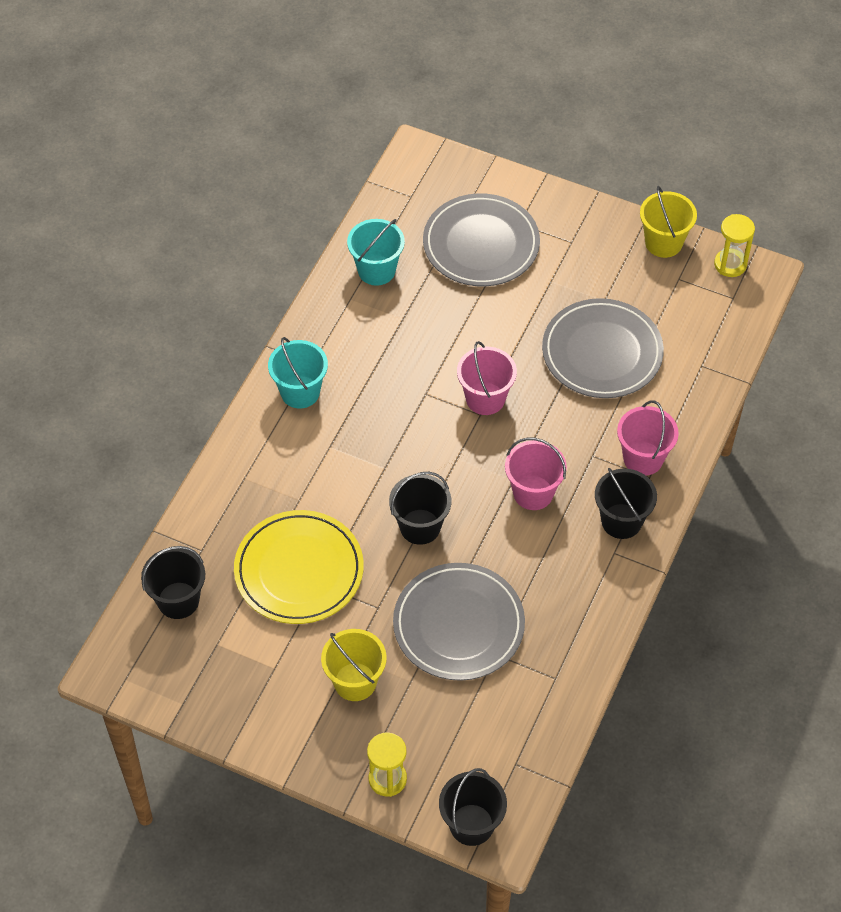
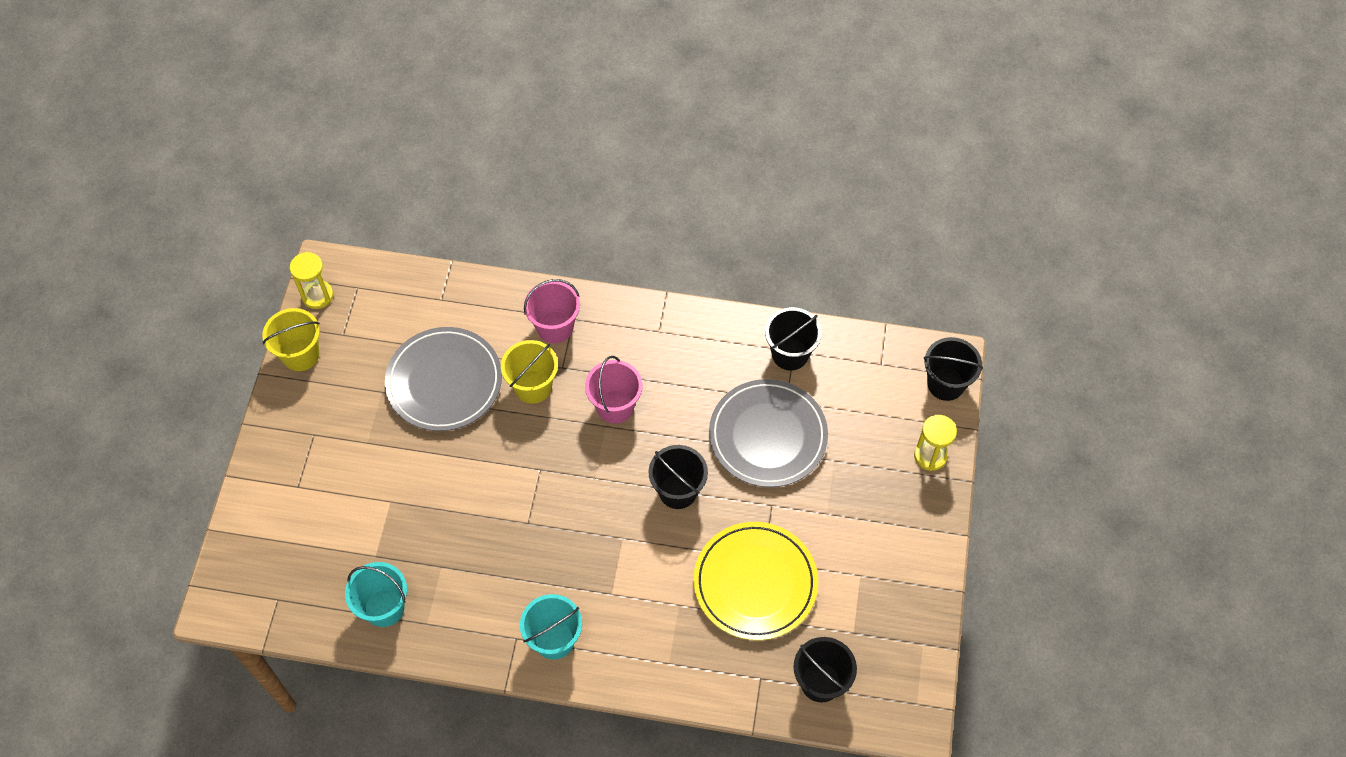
camera: 105 degrees left, 5 degrees up
(355, 682) = (850, 504): yellow bucket -> yellow bucket (533, 386)
(481, 244) = (331, 516): grey plate -> none
(485, 398) = (521, 469): pink bucket -> none
(621, 521) = (625, 332): black bucket -> black bucket (790, 354)

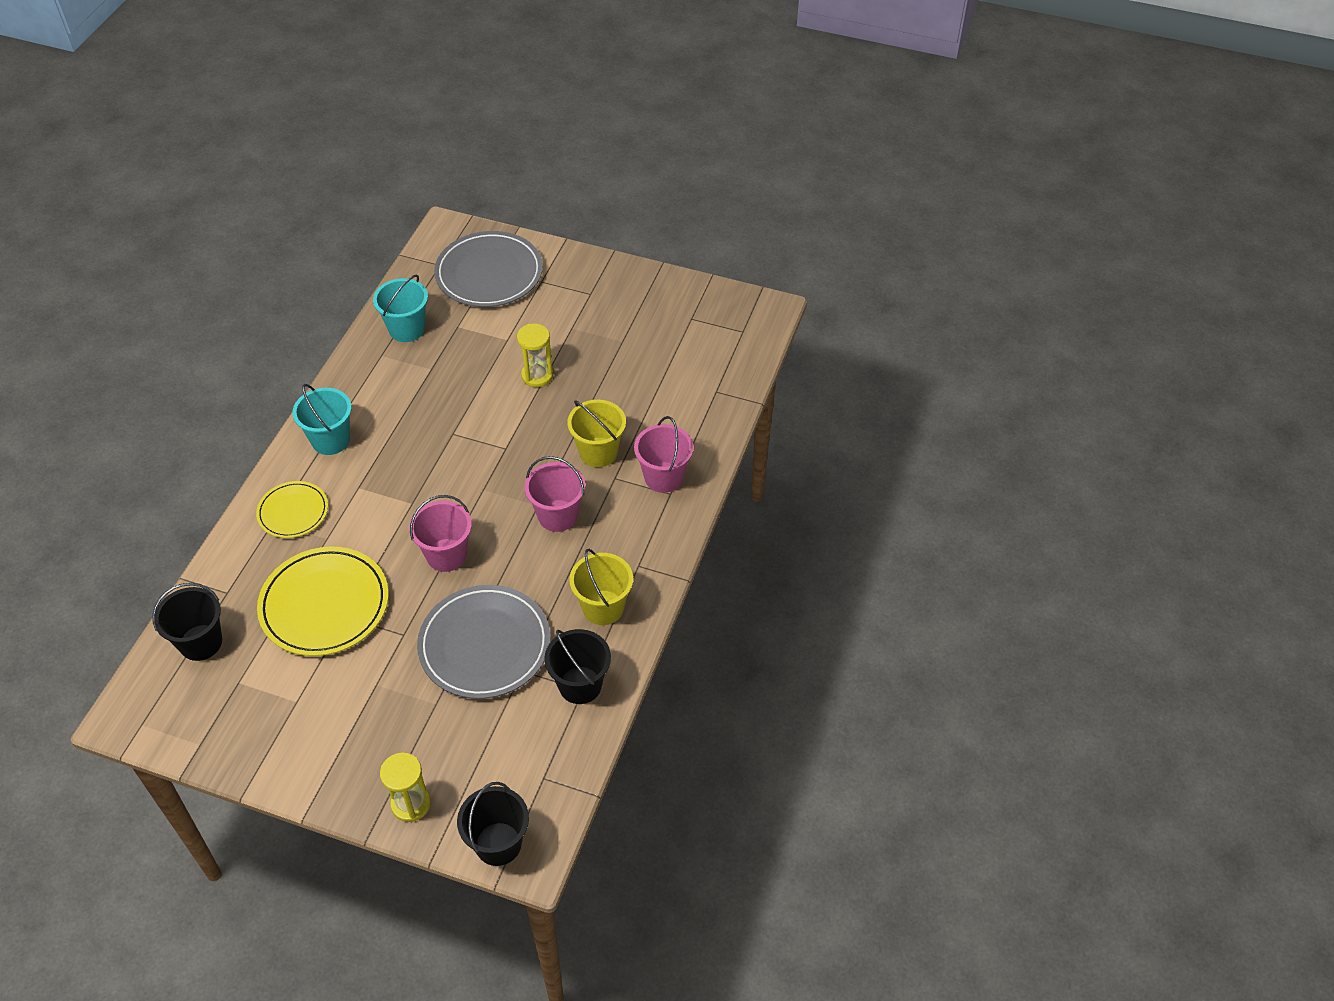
camera: 100 degrees right, 10 degrees down
(301, 355) = (676, 289): yellow bucket -> yellow bucket (603, 607)
(317, 295) = (738, 303): yellow hourglass -> yellow hourglass (537, 375)
(444, 382) = (621, 386): grey plate -> grey plate (489, 273)
(653, 647) = (293, 512): none -> yellow plate
(678, 491) = (446, 555): black bucket -> pink bucket

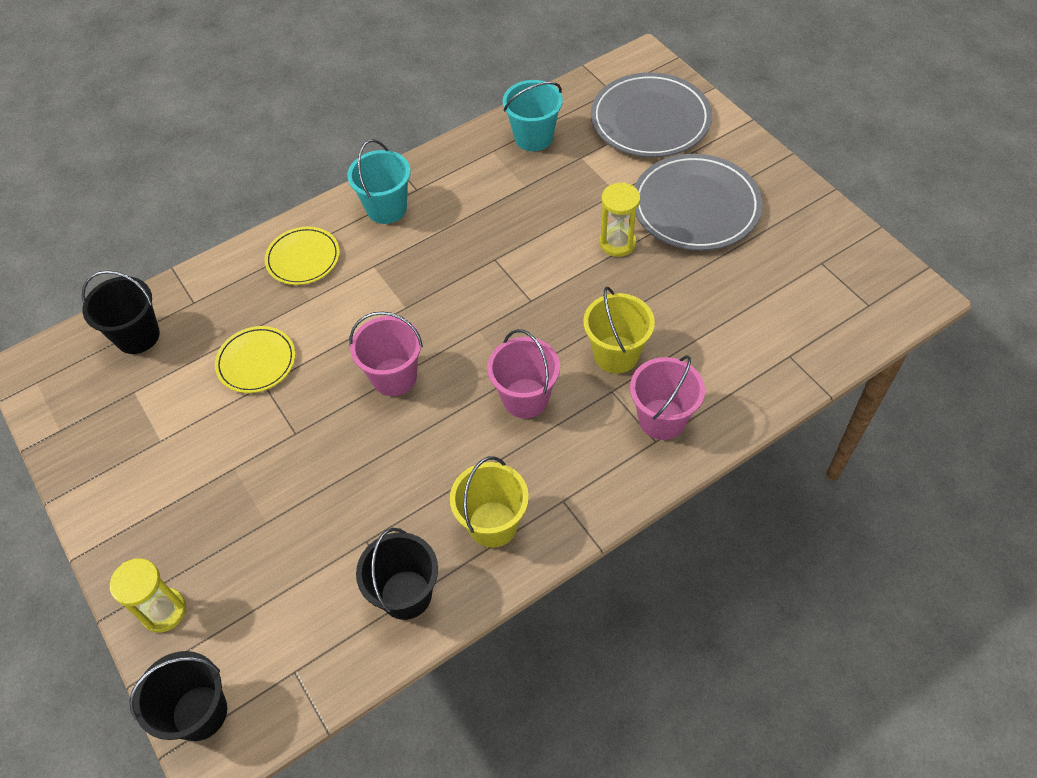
camera: 40 degrees right, 5 degrees up
(324, 605) = (256, 362): yellow plate -> yellow plate, size x0.57
(484, 645) = (354, 491): grey plate -> grey plate (695, 207)

